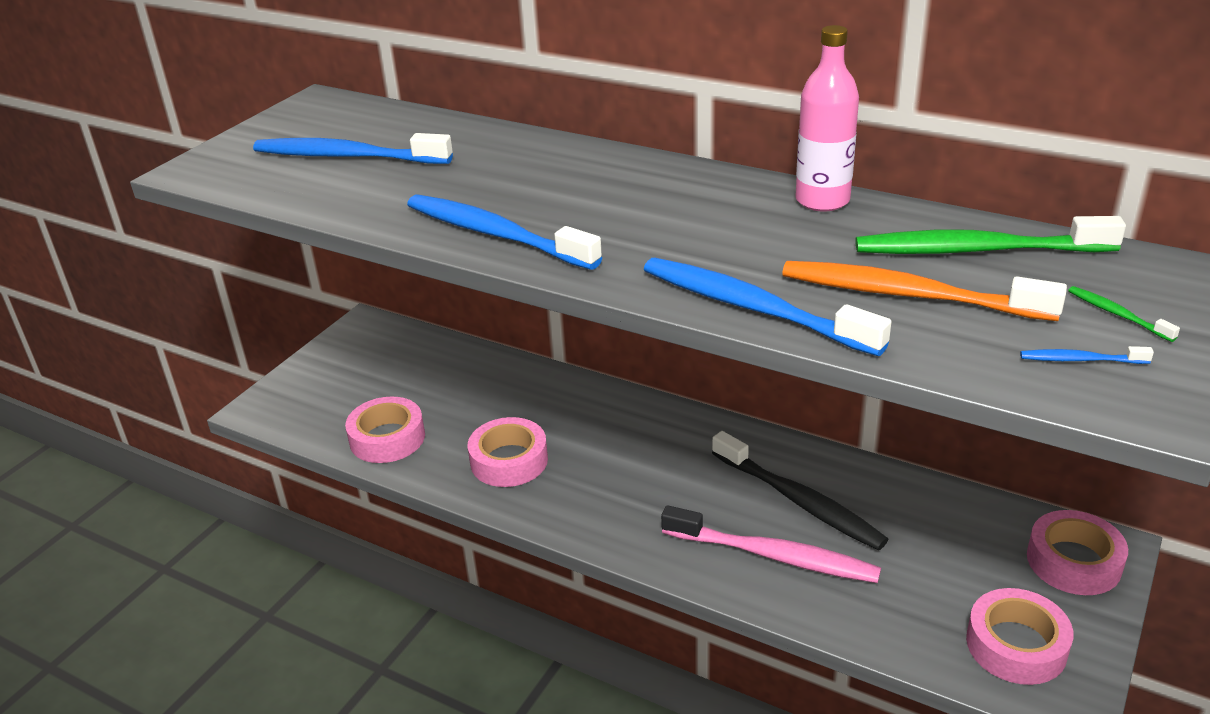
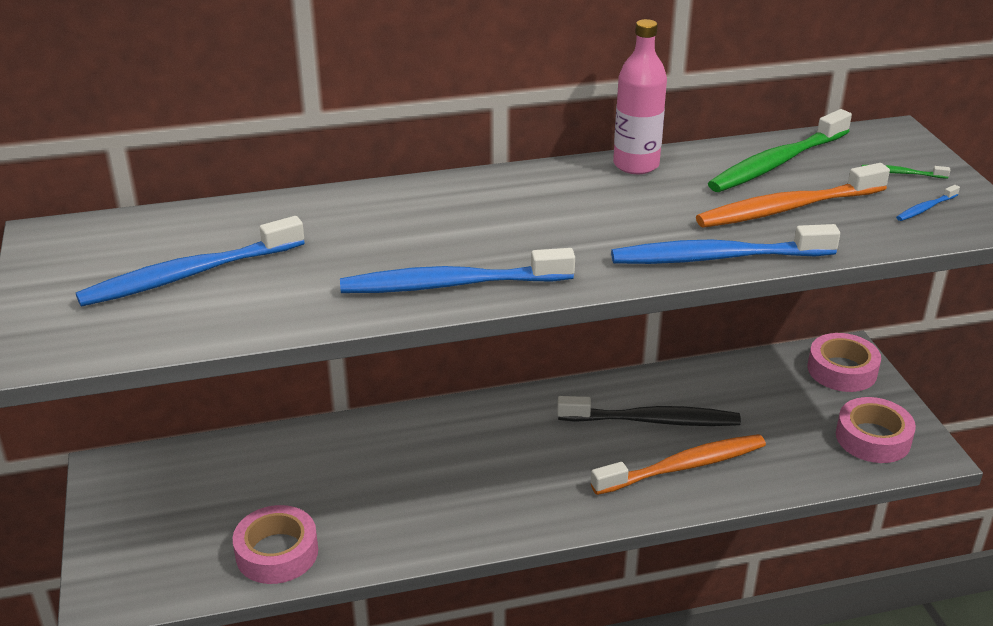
camera: 45 degrees left, 0 degrees up
(509, 460) = (410, 510): pink tape -> none
(774, 555) = (683, 466): pink toothbrush -> orange toothbrush

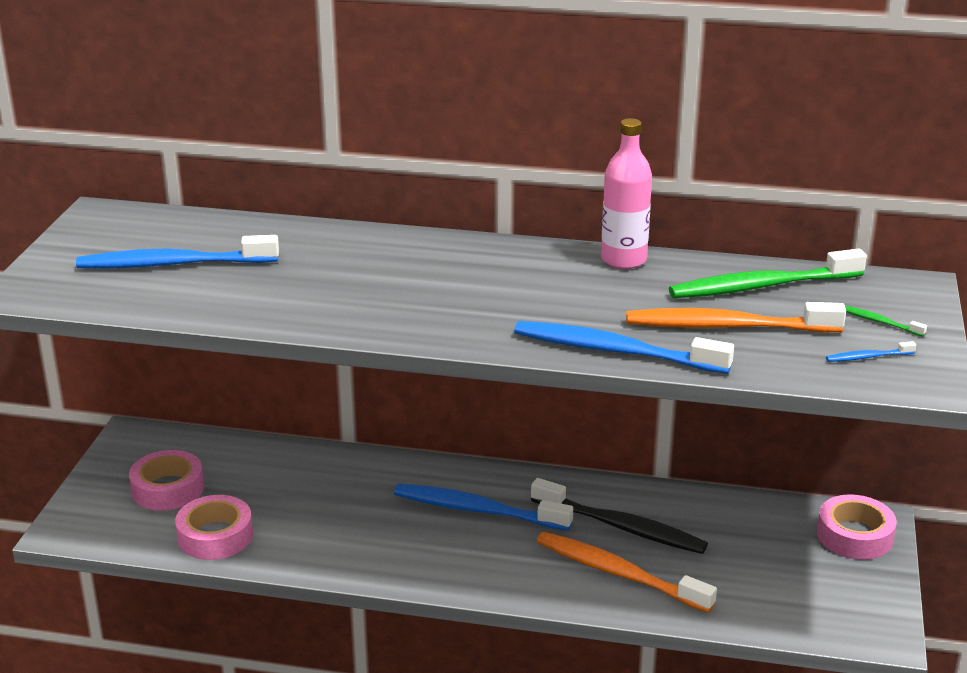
camera: 25 degrees right, 5 degrees down
(451, 285) = (365, 318): blue toothbrush -> blue toothbrush (477, 510)
(683, 466) = (618, 573): orange toothbrush -> orange toothbrush turned 150 degrees counterclockwise
(873, 438) = (833, 604): pink tape -> pink tape (168, 489)

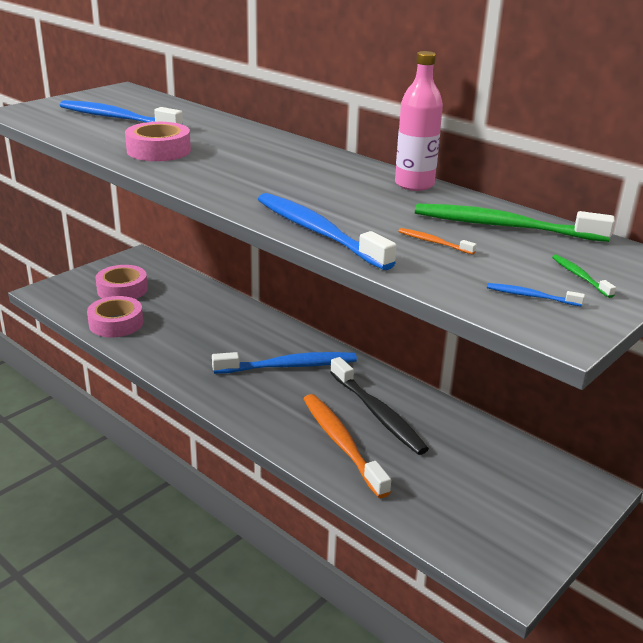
camera: 30 degrees right, 0 degrees up
(477, 510) = (289, 366): blue toothbrush -> blue toothbrush turned 120 degrees clockwise
(727, 327) = (433, 242): orange toothbrush -> orange toothbrush, size x0.42
(854, 536) = (564, 492): pink tape -> pink tape (159, 150)

